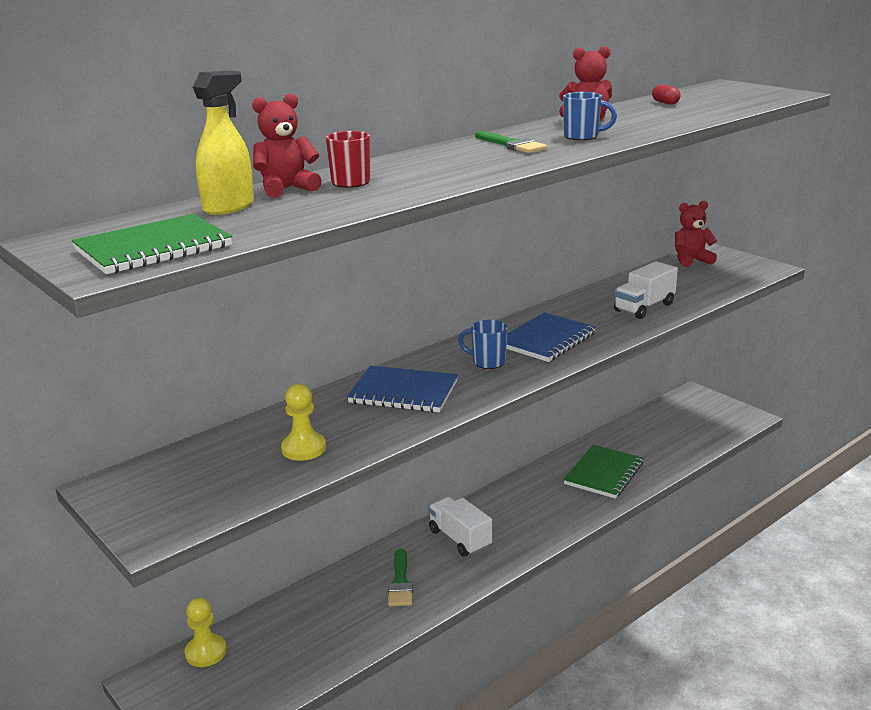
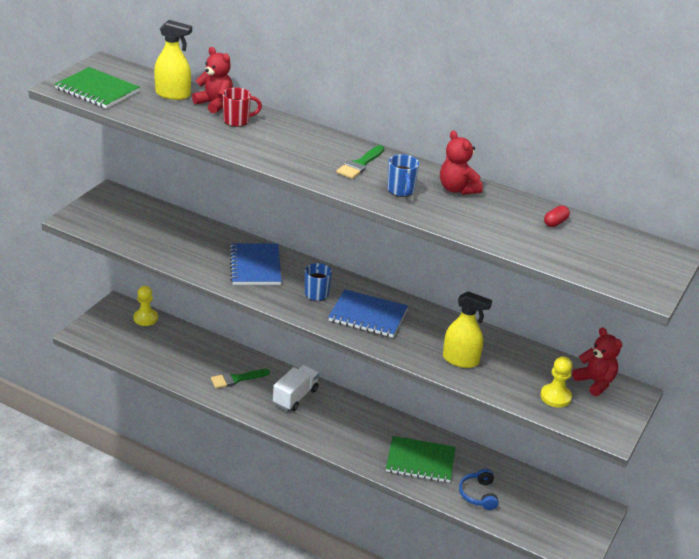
camera: 65 degrees right, 10 degrees up
(304, 448) = (170, 244): yellow pawn -> yellow pawn (555, 397)
(644, 307) = (460, 360): white truck -> yellow spray bottle
(662, 450) = (478, 494): none -> blue headphones

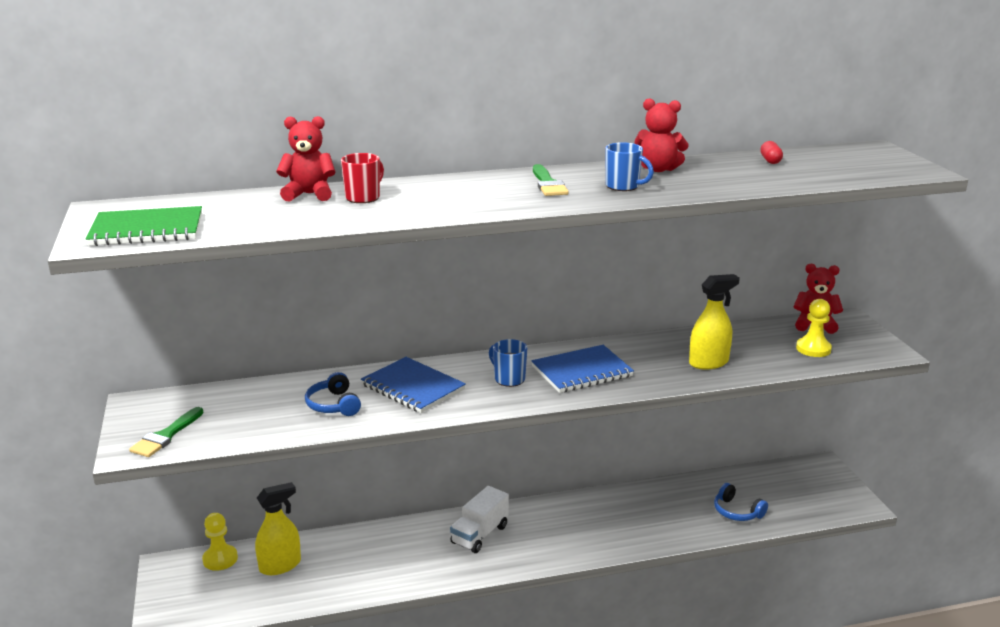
camera: 40 degrees left, 10 degrees down
(173, 94) = (246, 203): yellow spray bottle -> yellow spray bottle (280, 565)
(198, 251) = (333, 405): none -> blue headphones
(236, 379) = (402, 555): green brush -> green brush (166, 436)
(295, 397) = (480, 534): white truck -> white truck turned 135 degrees counterclockwise
(420, 461) = (658, 516): green notebook -> none

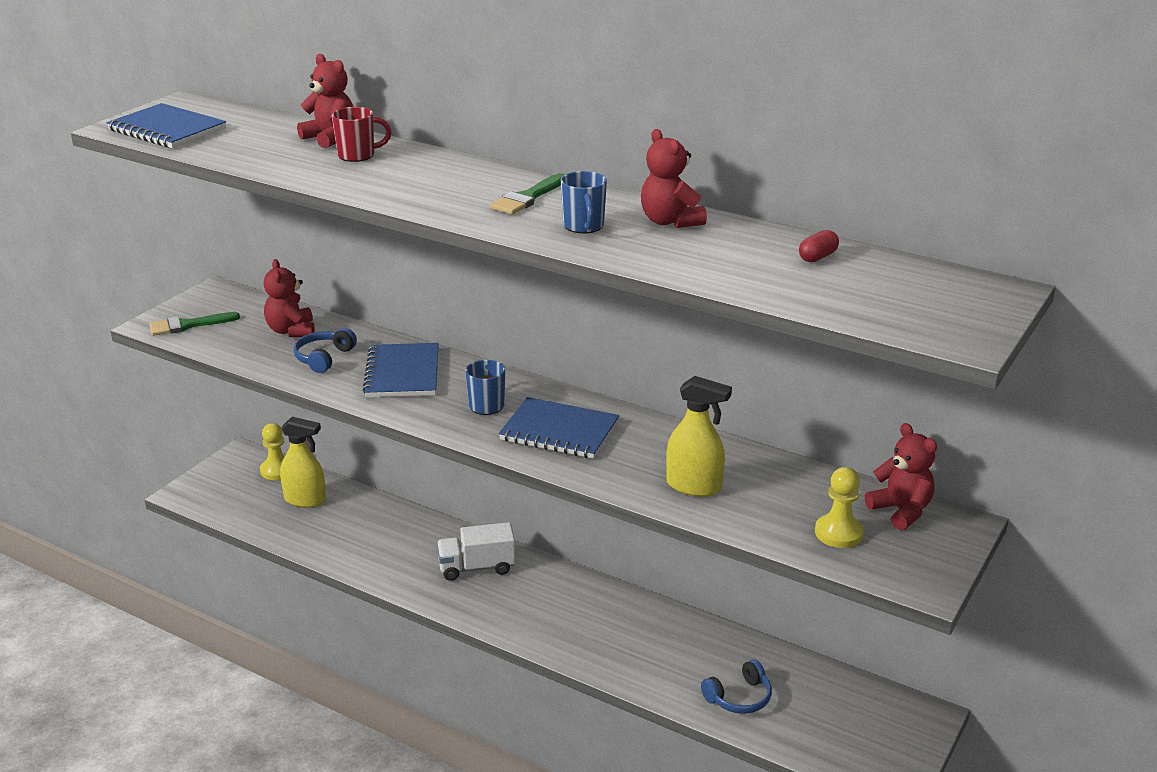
camera: 45 degrees right, 5 degrees up
(147, 230) = (167, 129): green notebook -> blue notebook
(268, 400) = (291, 331): none -> red teddy bear
(737, 511) = (739, 697): blue headphones -> blue headphones turned 120 degrees counterclockwise

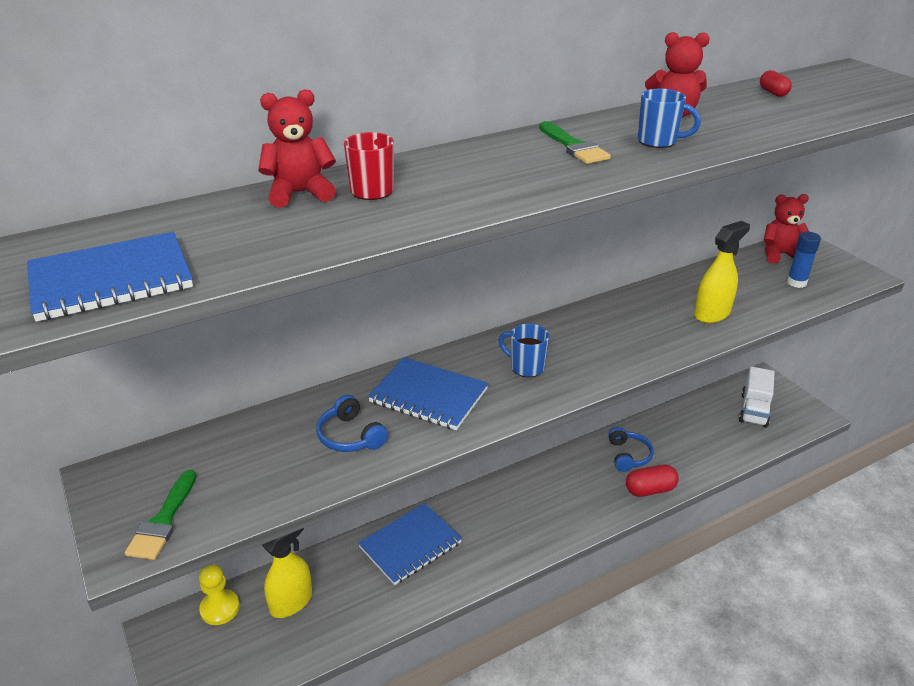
camera: 60 degrees left, 5 degrees up
(291, 331) = (269, 443): red teddy bear -> none
(476, 567) = (487, 518): white truck -> white truck (754, 410)
(559, 431) = (595, 345): blue notebook -> blue notebook (410, 545)
(610, 664) = (650, 490): none -> red capsule
(739, 697) = (715, 443): blue headphones -> blue headphones (628, 455)
(838, 533) = (796, 282): yellow pawn -> blue glue stick

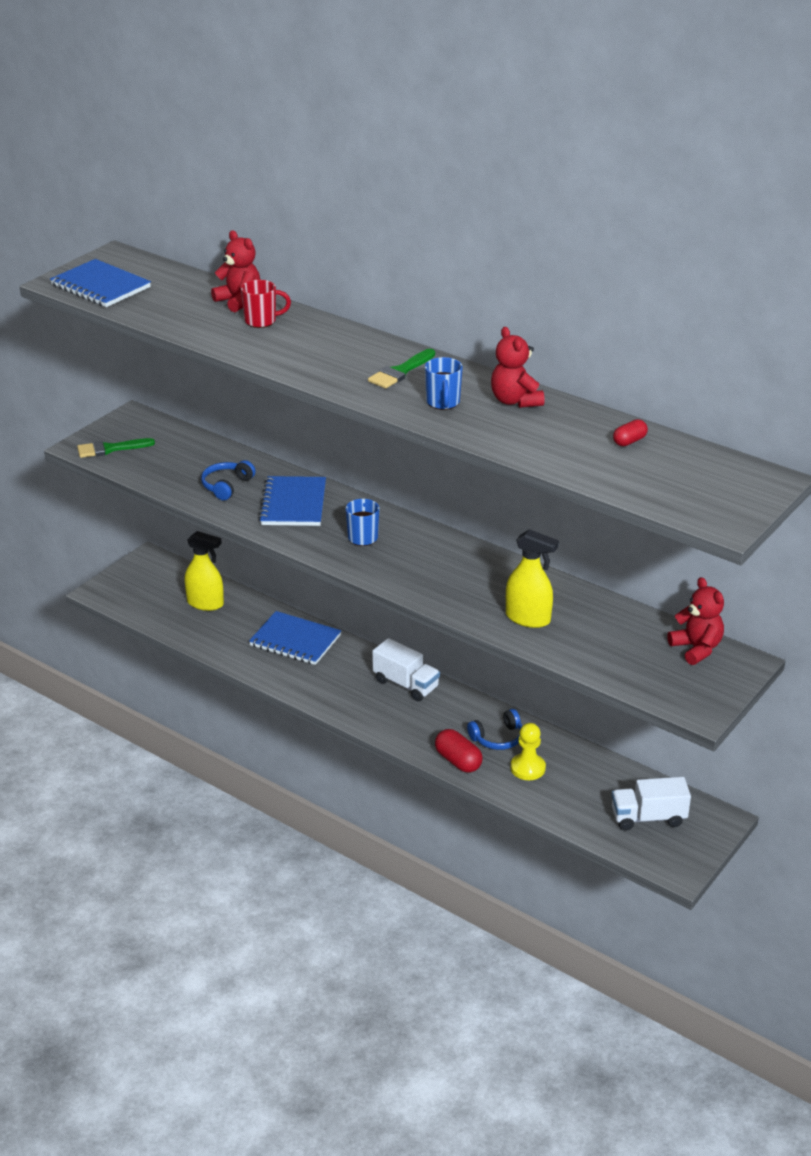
camera: 65 degrees right, 0 degrees up
(220, 608) = (181, 575): yellow pawn -> yellow pawn (527, 768)
(526, 487) = (406, 684): none -> white truck
(796, 282) = (640, 664): blue glue stick -> none

